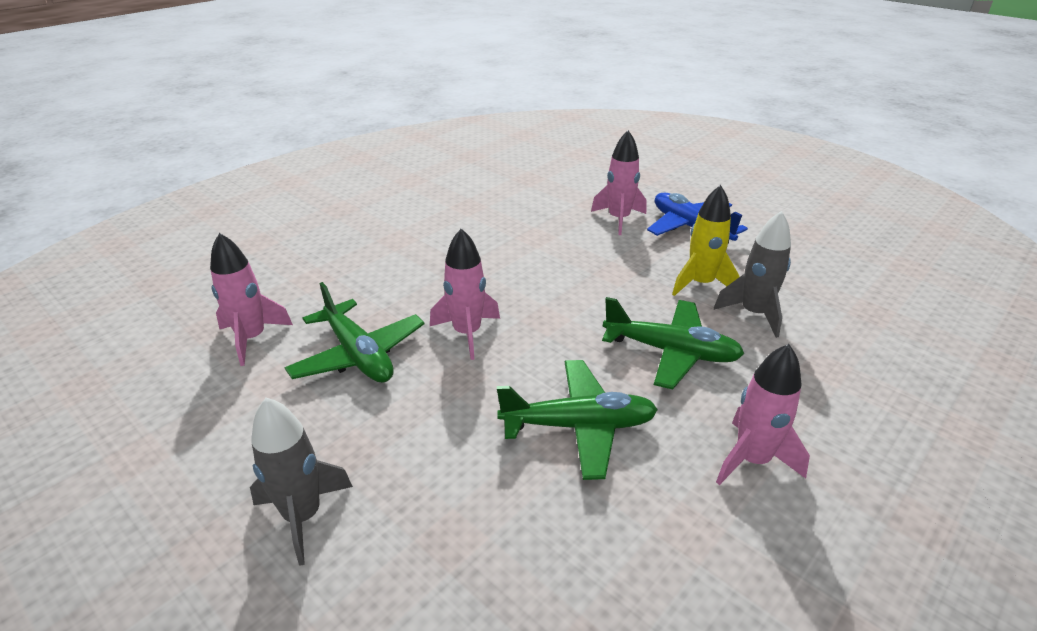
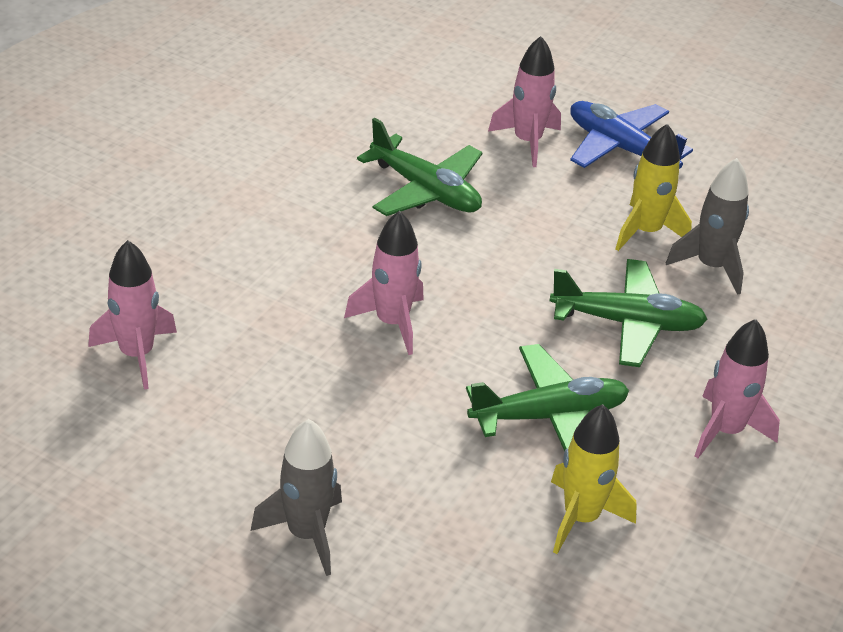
camera: 15 degrees left, 5 degrees up
(358, 355) = (277, 362): green plane -> green plane (425, 190)
(583, 535) = (581, 518): none -> yellow rocket

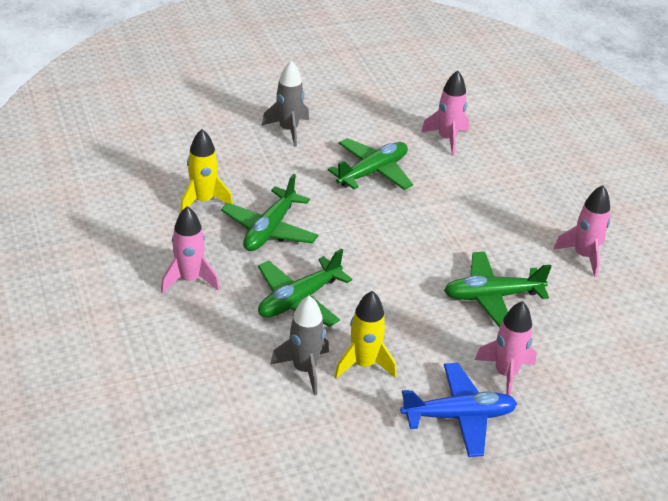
camera: 130 degrees right, 0 degrees up
(307, 387) = (372, 172): none -> green plane
(392, 323) = (389, 220): pink rocket -> pink rocket (583, 256)

